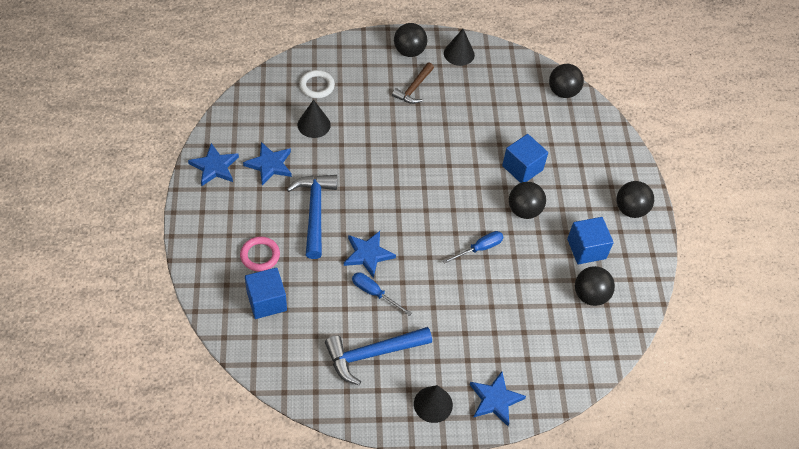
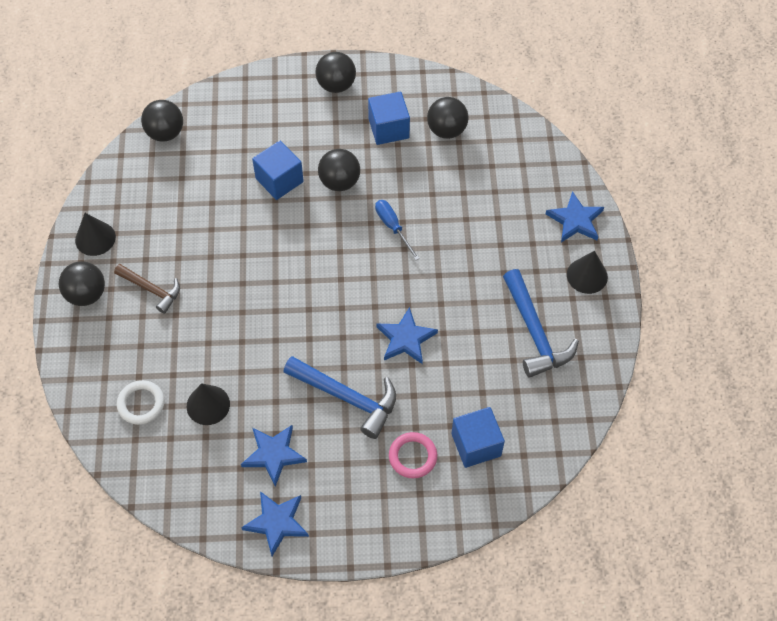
camera: 85 degrees left, 5 degrees up
(315, 212) = (347, 398): blue hammer -> blue hammer turned 150 degrees counterclockwise
(374, 293) = (457, 331): blue screwdriver -> none

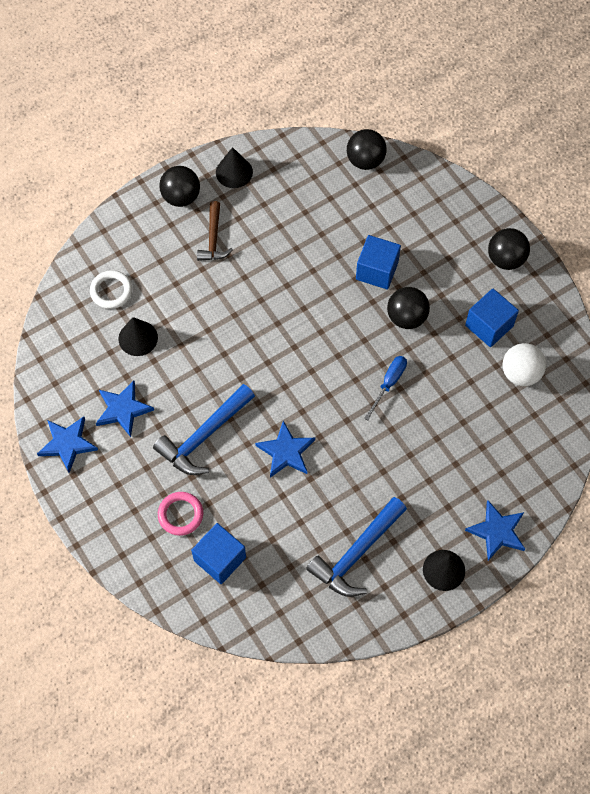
camera: 60 degrees right, 5 degrees up
(347, 398) = (204, 436): blue hammer -> blue hammer turned 45 degrees clockwise
(446, 130) = (520, 373): black ball -> white ball

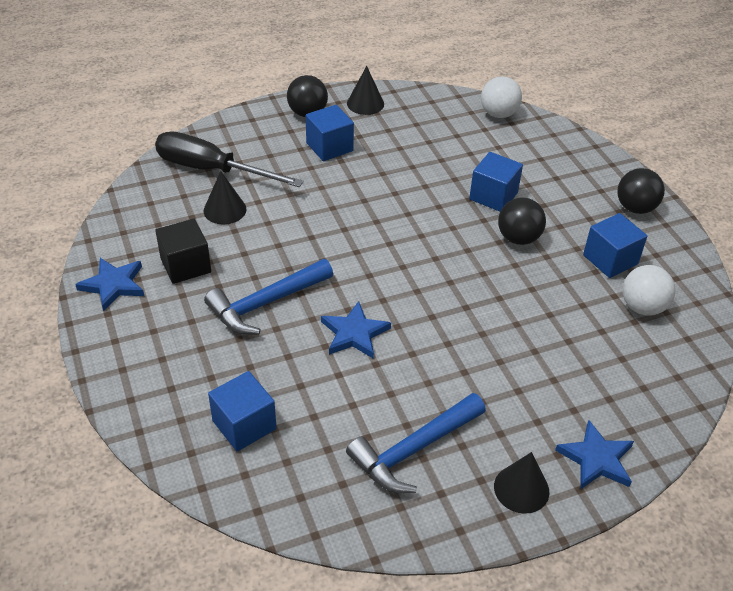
camera: 10 degrees right, 20 degrees down
(111, 291) = (212, 170): white ring -> black screwdriver
(123, 409) = (185, 265): blue star -> black cube
(180, 514) = (213, 372): pink ring -> none
(213, 238) = (329, 147): brown hammer -> blue cube
(365, 160) = (498, 114): black ball -> white ball
(389, 383) = (487, 291): blue screwdriver -> none

